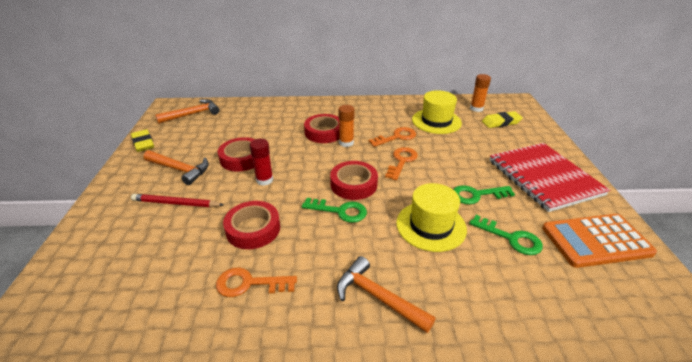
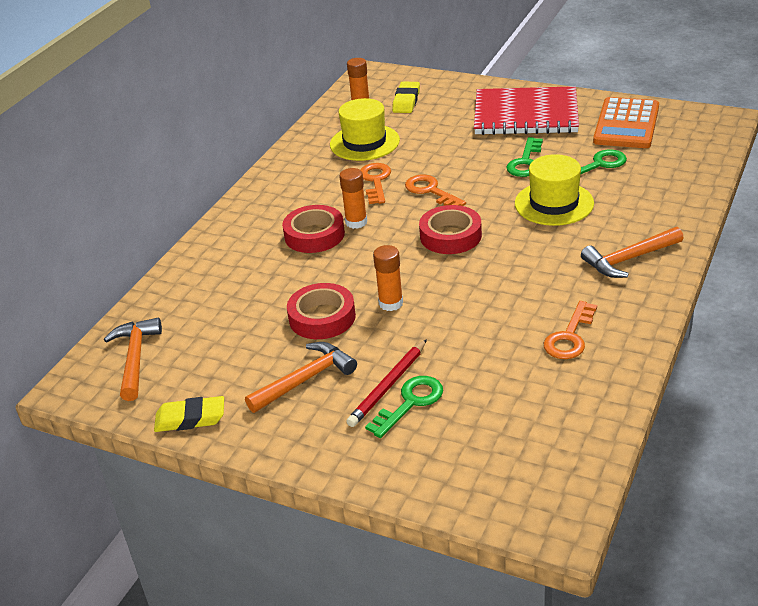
camera: 60 degrees left, 0 degrees up
(253, 229) = (483, 324): red tape -> none
(264, 180) = (391, 303): red glue stick -> orange glue stick
(340, 211) = (493, 256): green key -> green key (410, 403)

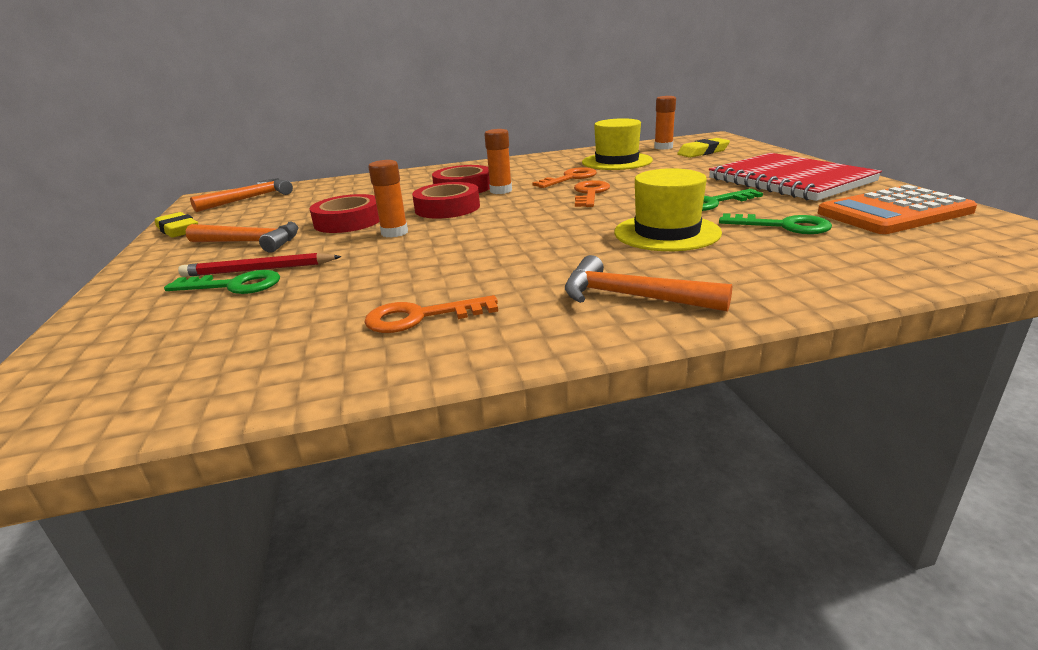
camera: 50 degrees right, 10 degrees down
(450, 236) = (533, 218): red tape -> red tape (447, 208)

